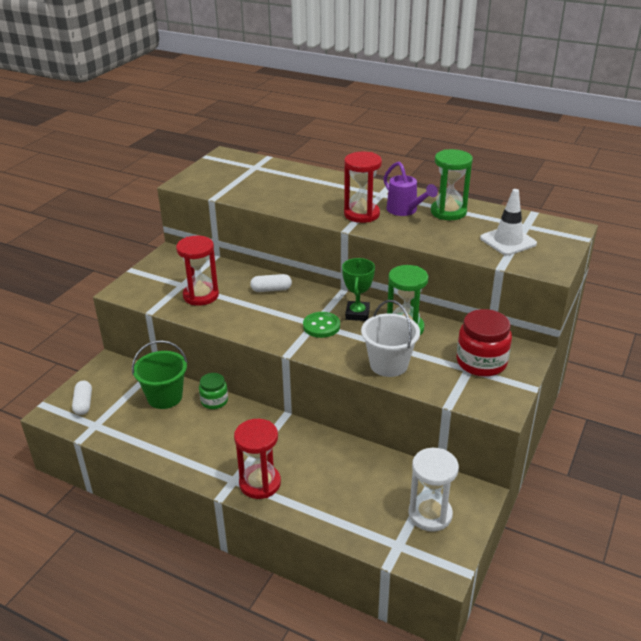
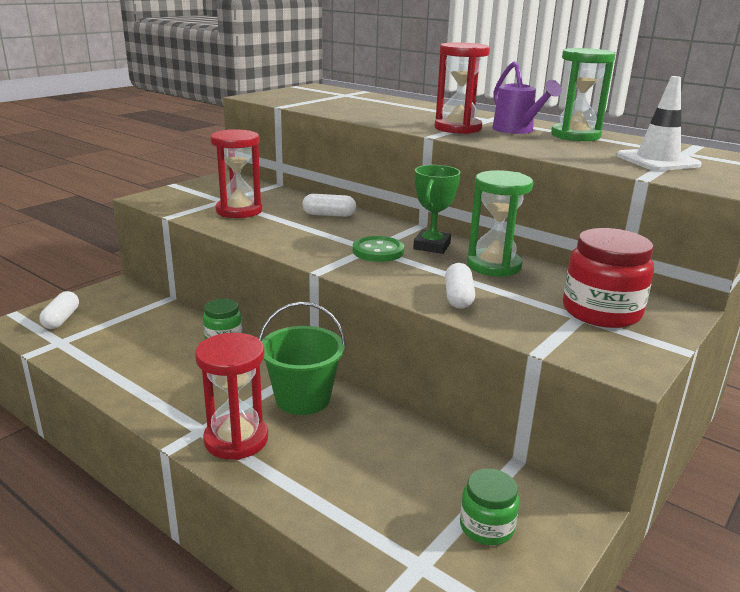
camera: 10 degrees right, 10 degrees down
(165, 397) = (164, 326): green bucket -> green bucket (303, 398)
(388, 364) = (458, 297): white bucket -> white capsule
(430, 514) = (486, 526): white hourglass -> green jar

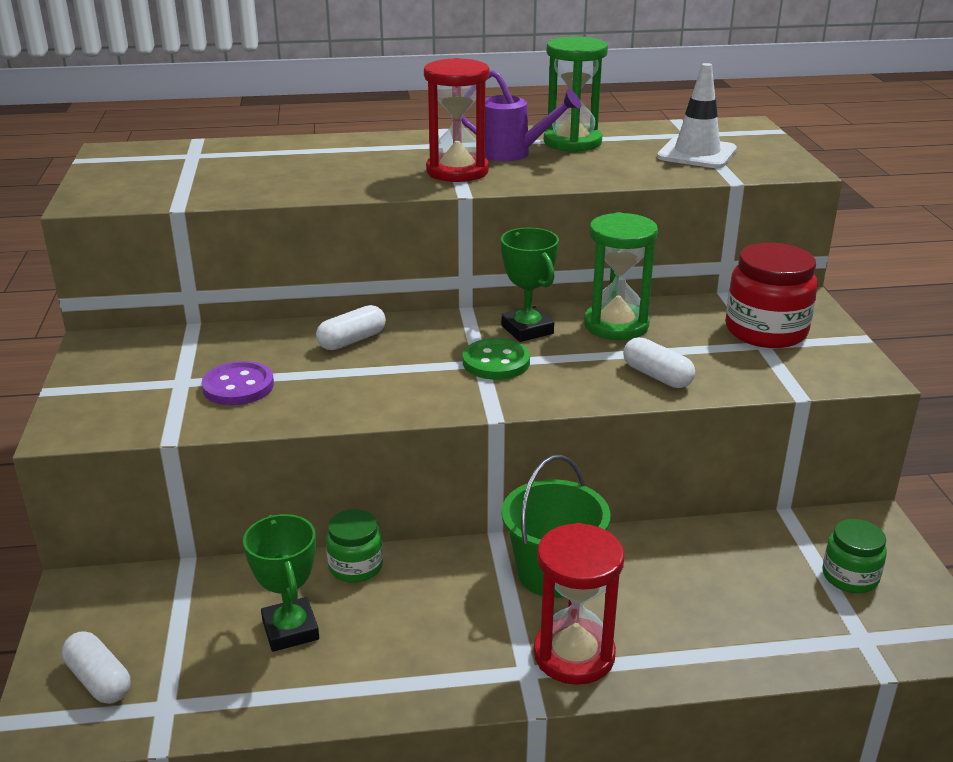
camera: 45 degrees left, 5 degrees up
(150, 345) = (290, 630): none -> green trophy
(239, 211) = (238, 386): red hourglass -> purple button

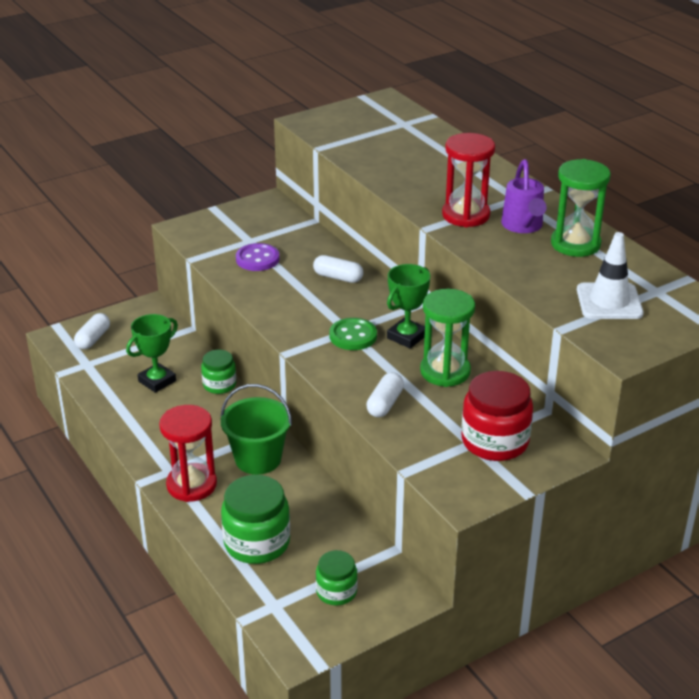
camera: 65 degrees right, 5 degrees up
(731, 621) = (257, 542): none -> green jar

